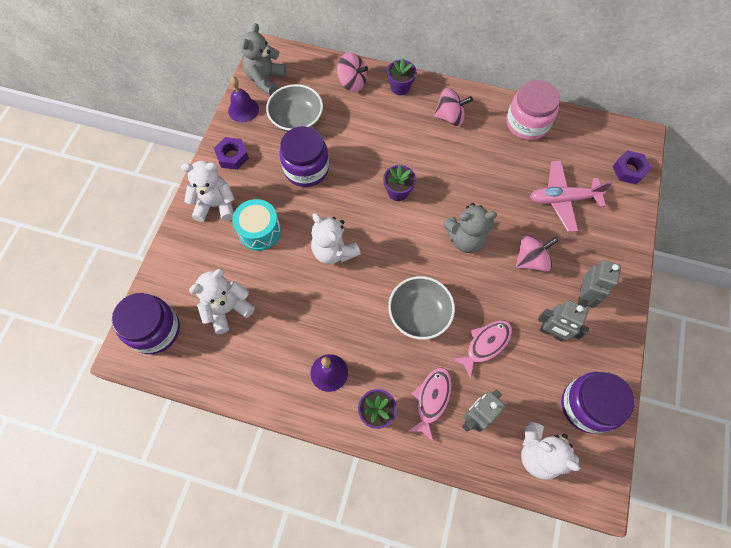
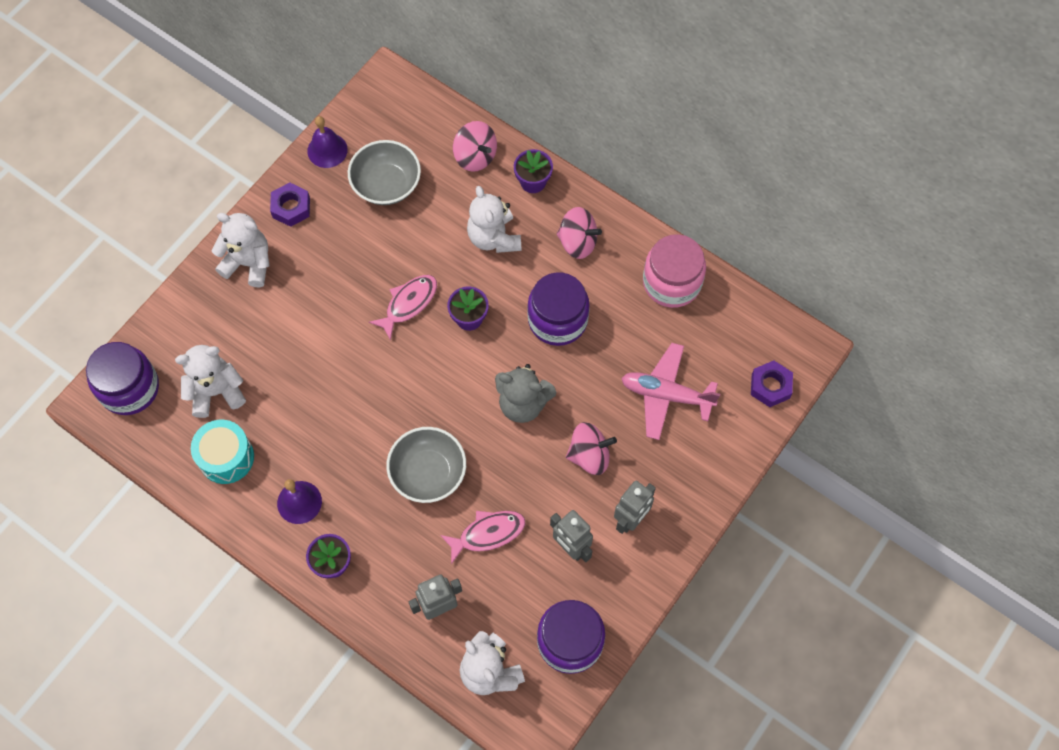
camera: 20 degrees right, 0 degrees up
(259, 231) = (287, 312): turquoise drum -> turquoise drum (226, 457)
(265, 79) = (370, 117): grey teddy bear -> none
(306, 168) = (372, 252): purple jar -> purple jar (557, 320)
(334, 251) = (362, 365): white teddy bear -> white teddy bear (494, 238)
(431, 399) = (399, 571): pink fish -> pink fish (408, 304)

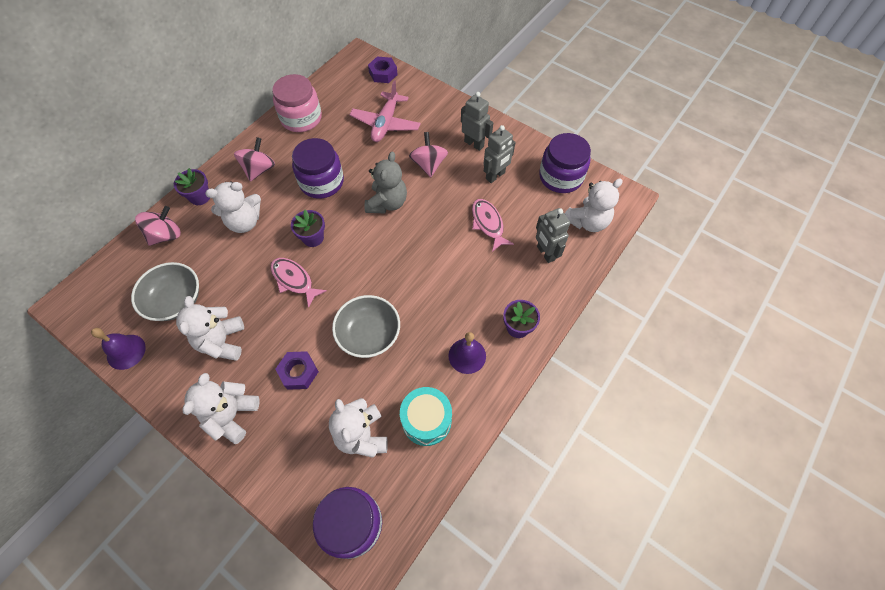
camera: 90 degrees left, 5 degrees down
(291, 208) = (180, 380): purple nut -> purple nut (298, 372)
(333, 240) = (222, 342): none -> white teddy bear
(428, 473) = (441, 263): grey bowl -> grey bowl (369, 334)

